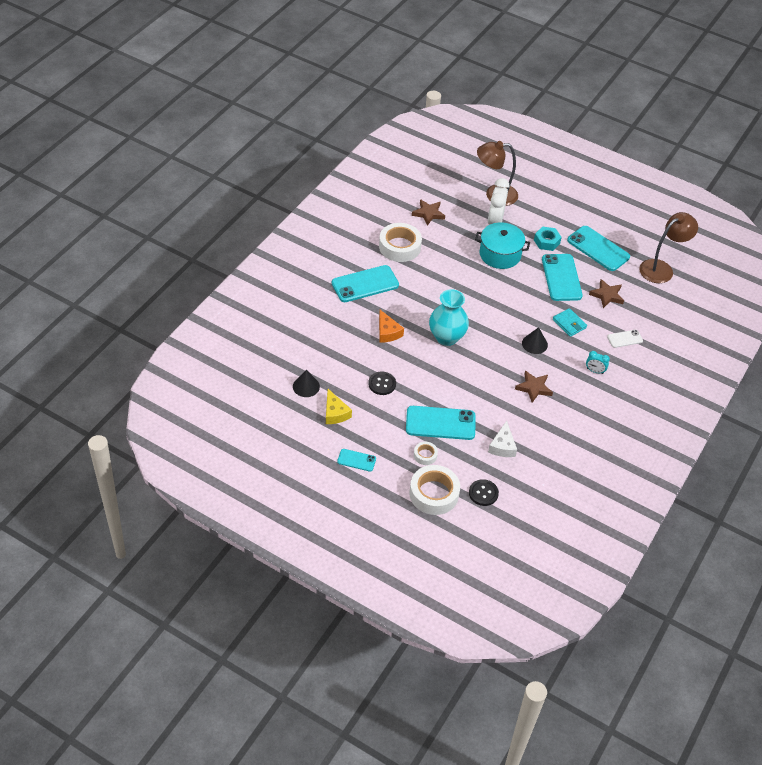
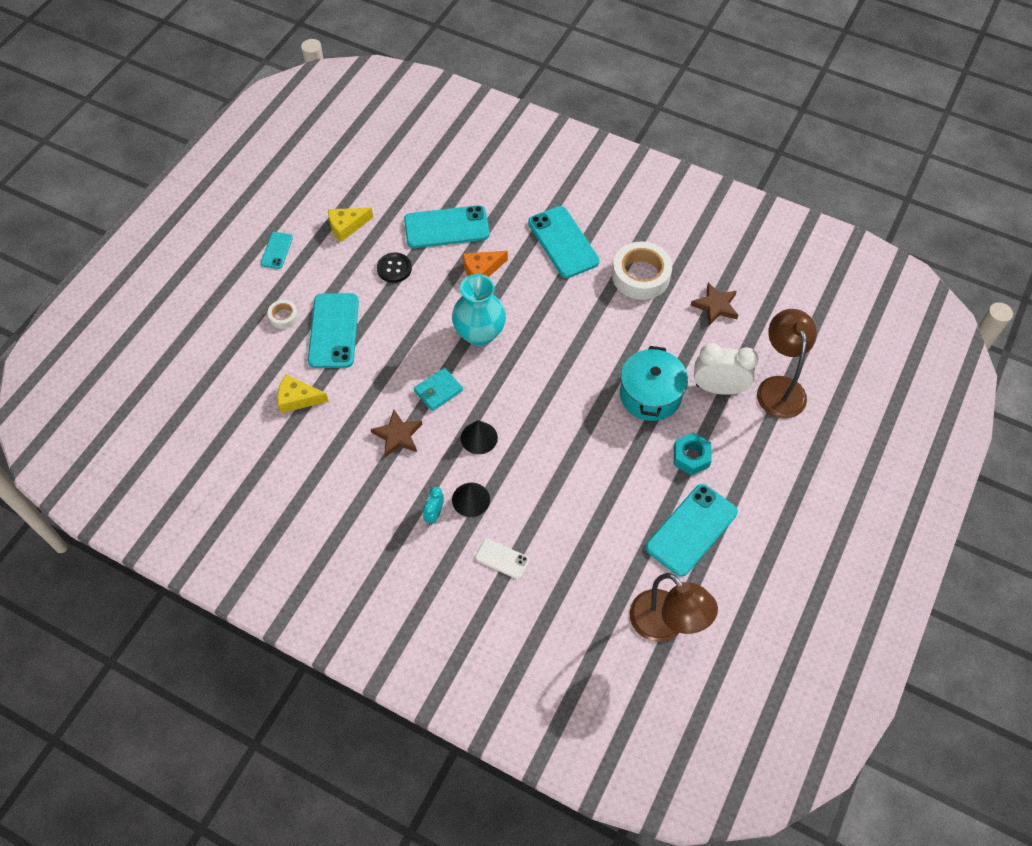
camera: 90 degrees right, 10 degrees up
(306, 386) = (386, 197): black cone -> black cone (471, 499)
(434, 494) = (226, 327): white tape -> none
(483, 493) = (224, 378): black button -> none
(502, 446) = (298, 398): white cheese -> yellow cheese
(561, 277) = (617, 475): turquoise phone -> turquoise phone (446, 227)
(569, 324) = (523, 483): turquoise wallet -> turquoise wallet (438, 391)
(607, 295) = (590, 538): brown star -> none
(625, 339) = (502, 559): white phone -> white phone turned 45 degrees counterclockwise

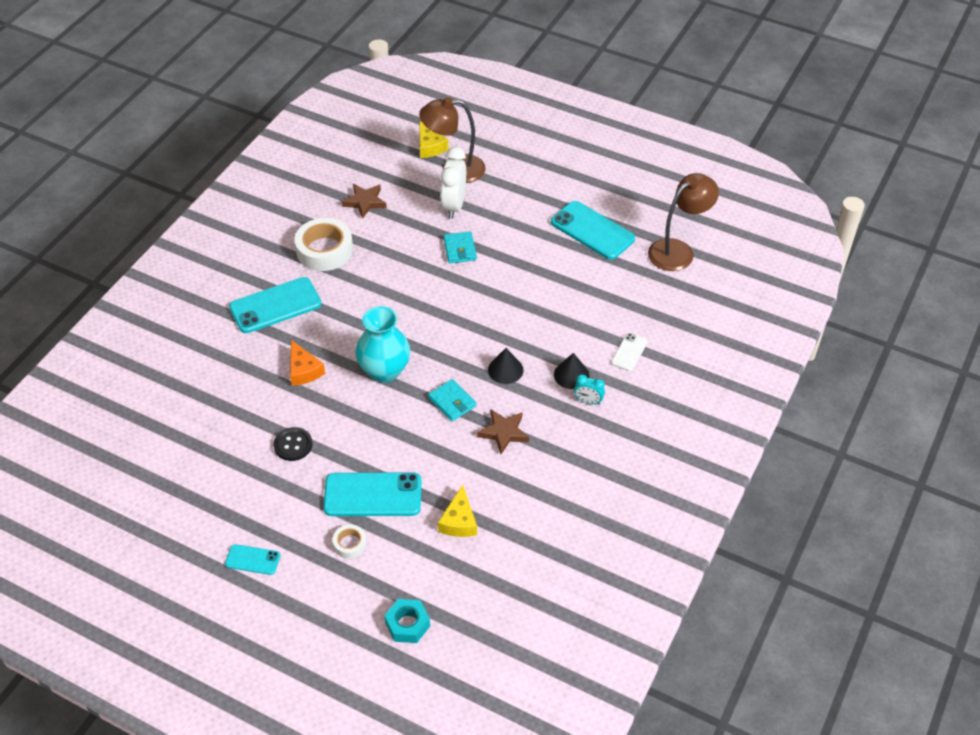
camera: 90 degrees left, 10 degrees down
(347, 226) = (225, 492): yellow cheese -> yellow cheese (430, 147)
(446, 227) = (241, 401): turquoise phone -> none
(650, 395) = (460, 249): turquoise pot -> turquoise wallet
(691, 457) = (523, 227): turquoise nut -> turquoise nut (407, 624)

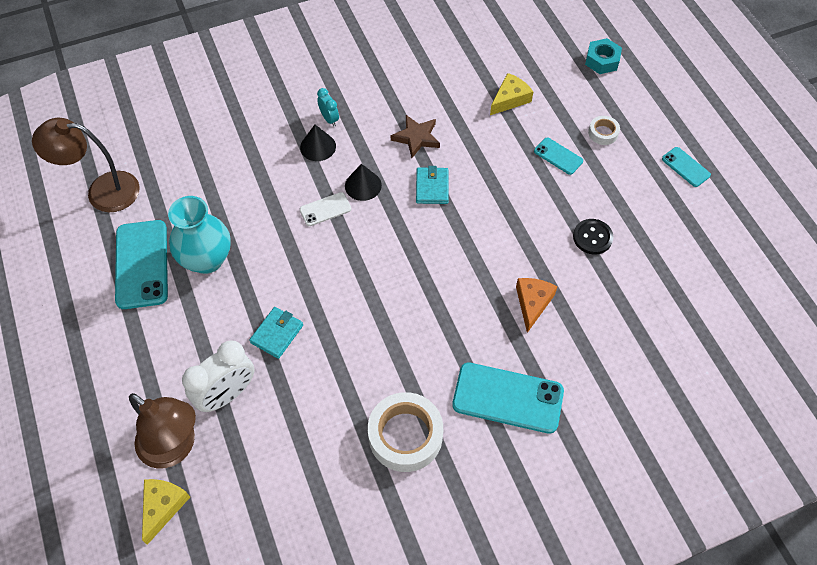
camera: 140 degrees left, 10 degrees up
(365, 202) = (308, 474): brown star -> none
(373, 495) = (558, 156): turquoise phone -> turquoise phone, size x0.52
(384, 371) = (462, 253): turquoise vase -> turquoise vase (207, 259)
(629, 352) = (254, 134): white phone -> white phone (325, 209)

